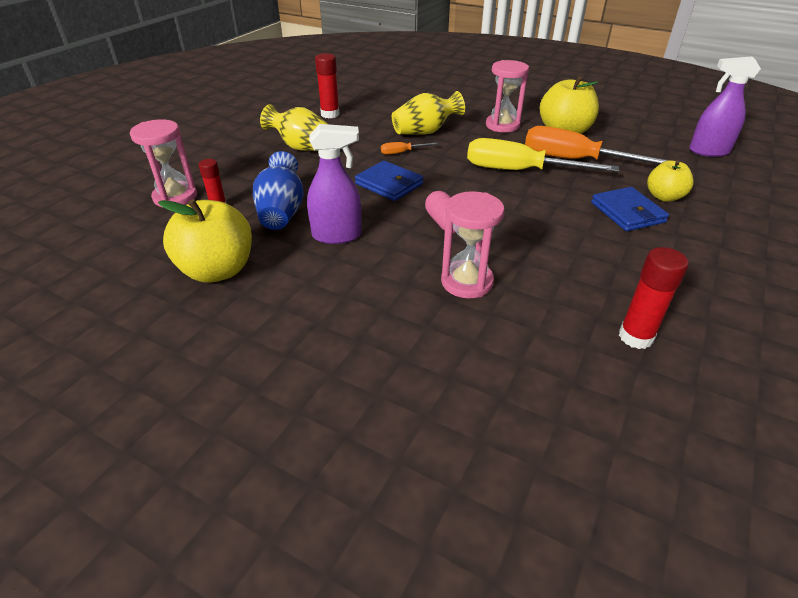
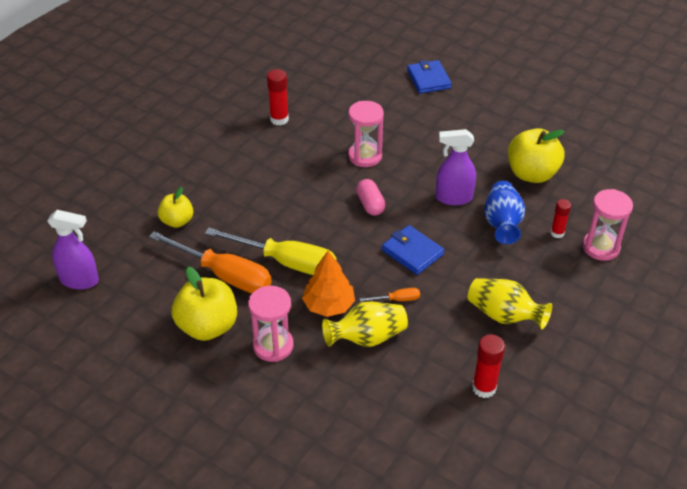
camera: 175 degrees left, 5 degrees up
(465, 147) = (328, 305): none -> orange tree
(627, 212) = (220, 206): blue wallet -> blue wallet (428, 79)

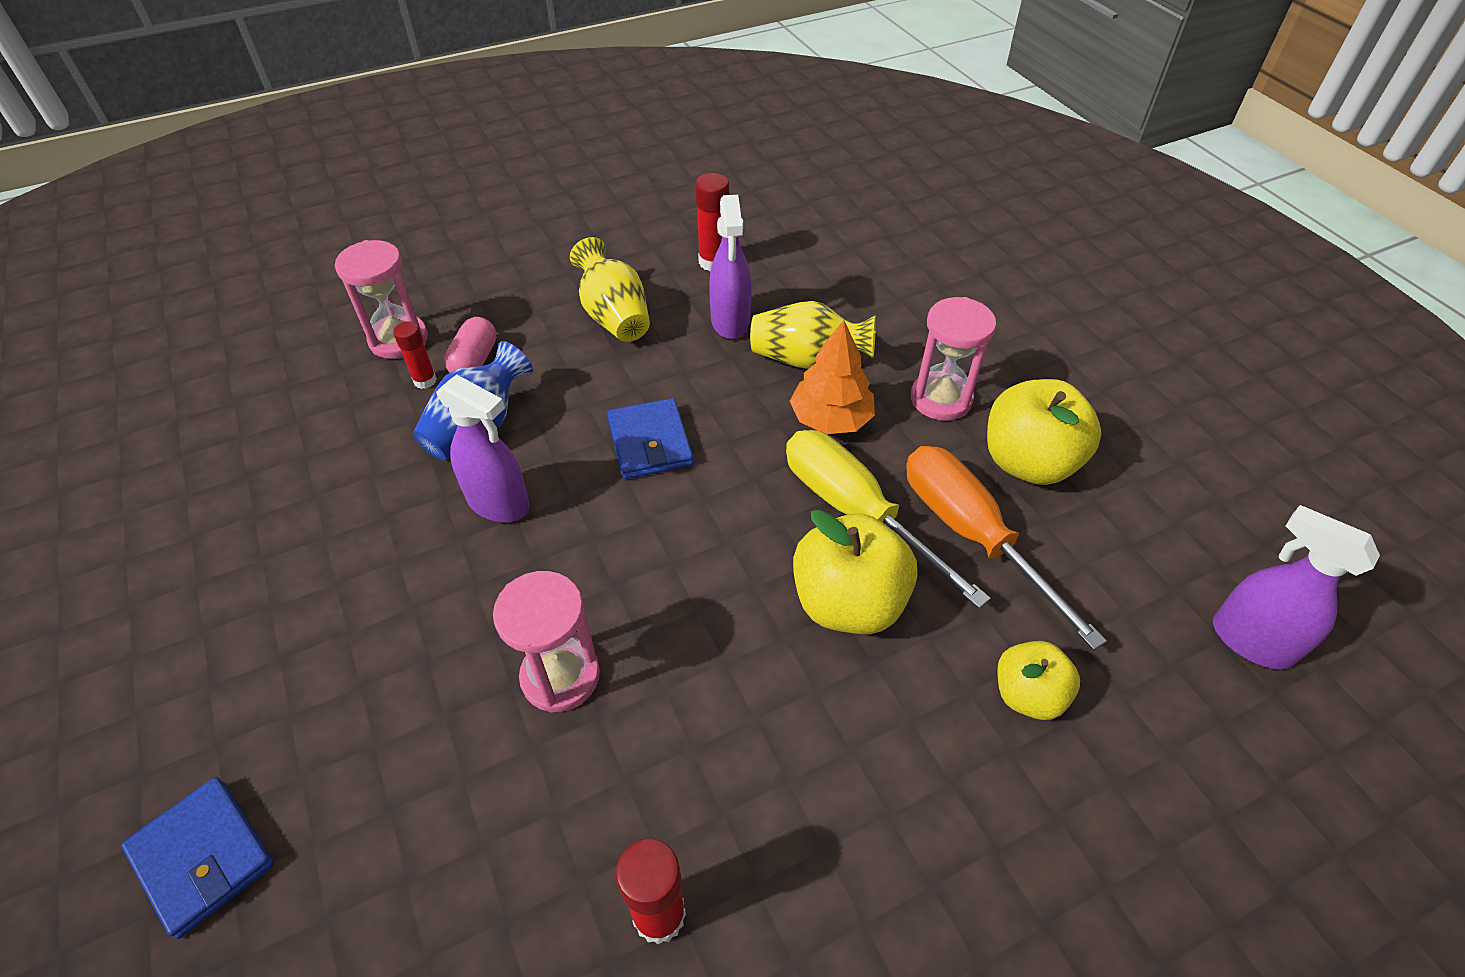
camera: 150 degrees left, 5 degrees up
(370, 204) = (643, 556): pink capsule -> pink capsule (475, 361)
(397, 299) = (730, 388): orange screwdriver -> none
(428, 79) = (203, 857): blue wallet -> blue wallet turned 60 degrees counterclockwise
(432, 344) = (730, 322): none -> purple spray bottle
(532, 174) = (332, 487): yellow apple -> yellow apple (848, 602)

